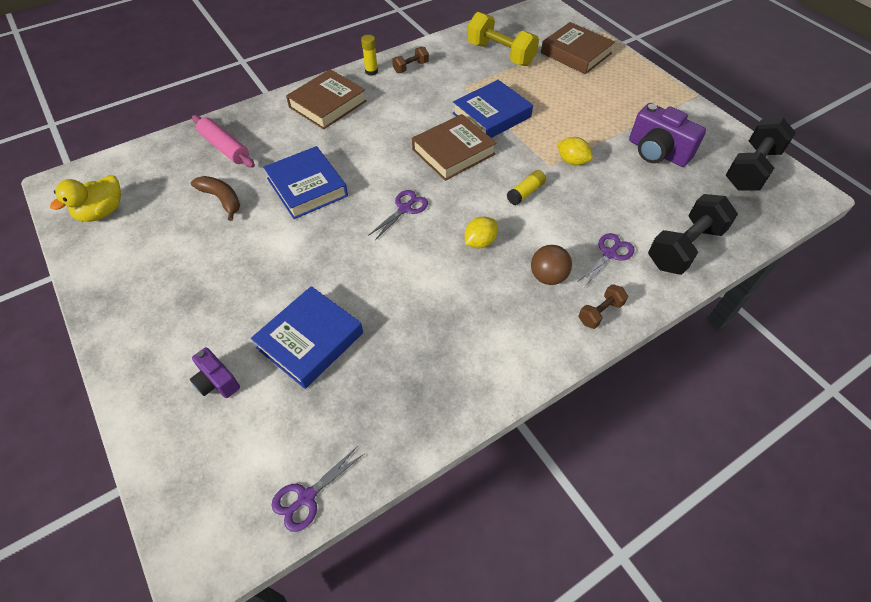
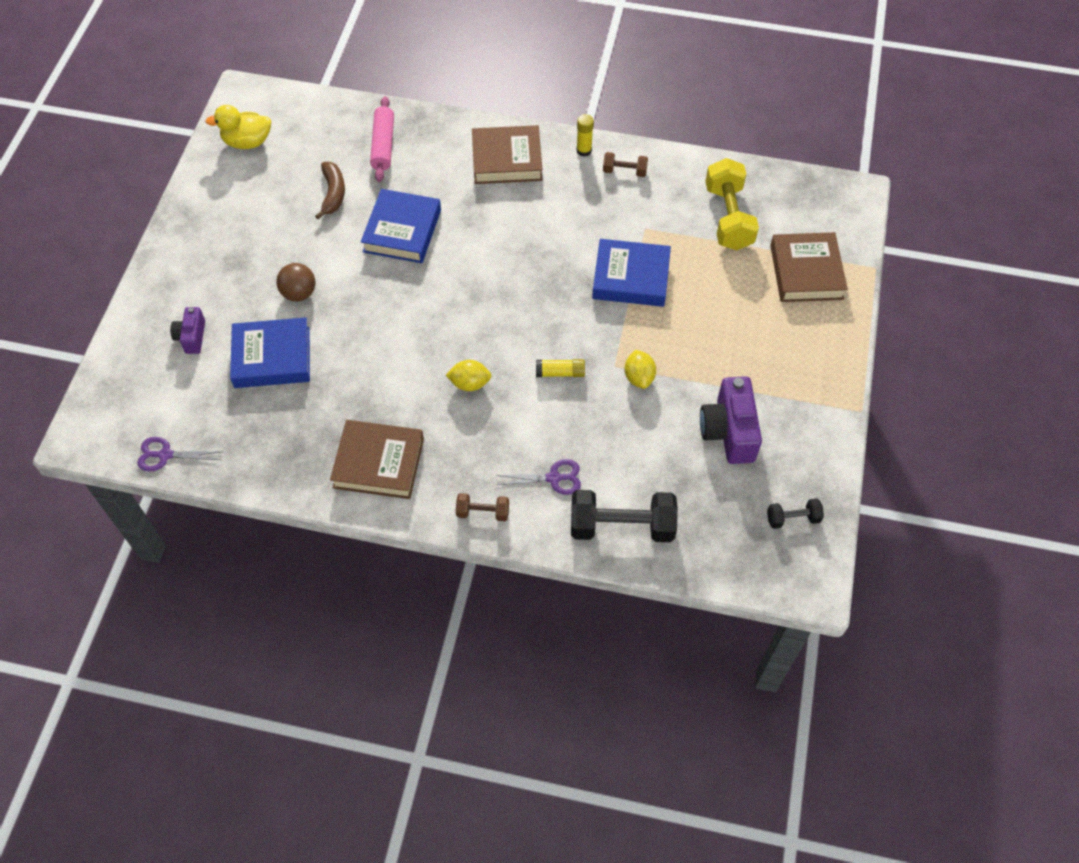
camera: 45 degrees right, 5 degrees up
(405, 209) = (450, 309): purple scissors -> none
(453, 152) = (551, 288): brown book -> brown book (379, 463)
(548, 277) = (482, 453): brown ball -> brown ball (299, 293)
(751, 169) = (792, 518): black dumbbell -> black dumbbell, size x0.50

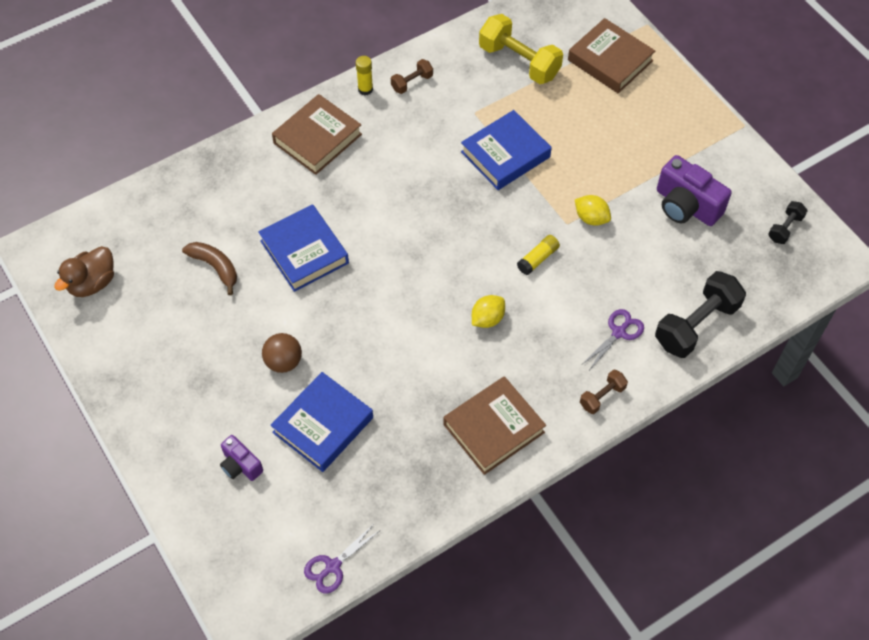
camera: 45 degrees left, 0 degrees up
(247, 142) = (92, 283): yellow duck -> brown duck
(383, 145) = (209, 200): pink rolling pin -> none

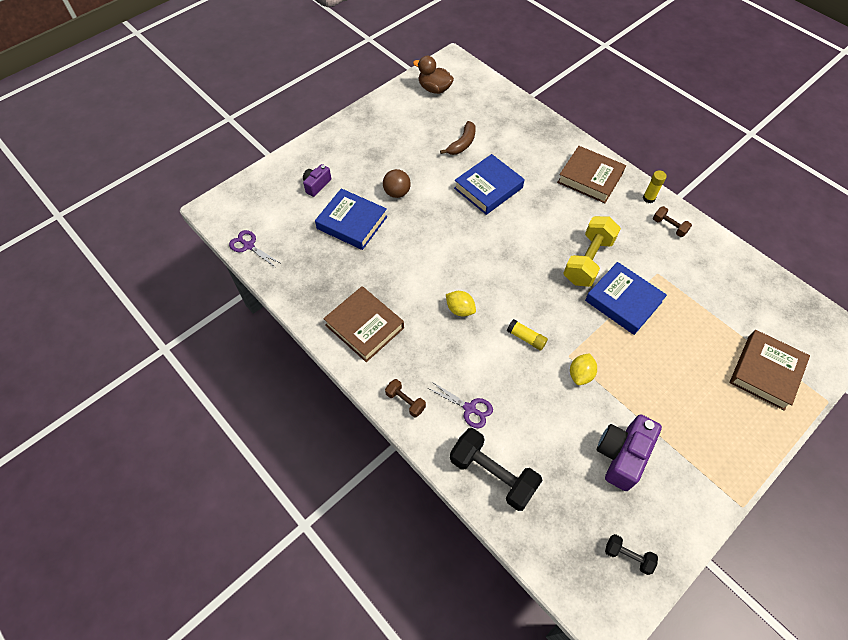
camera: 80 degrees right, 0 degrees up
(519, 62) = (727, 299): yellow dumbbell -> yellow dumbbell (588, 260)

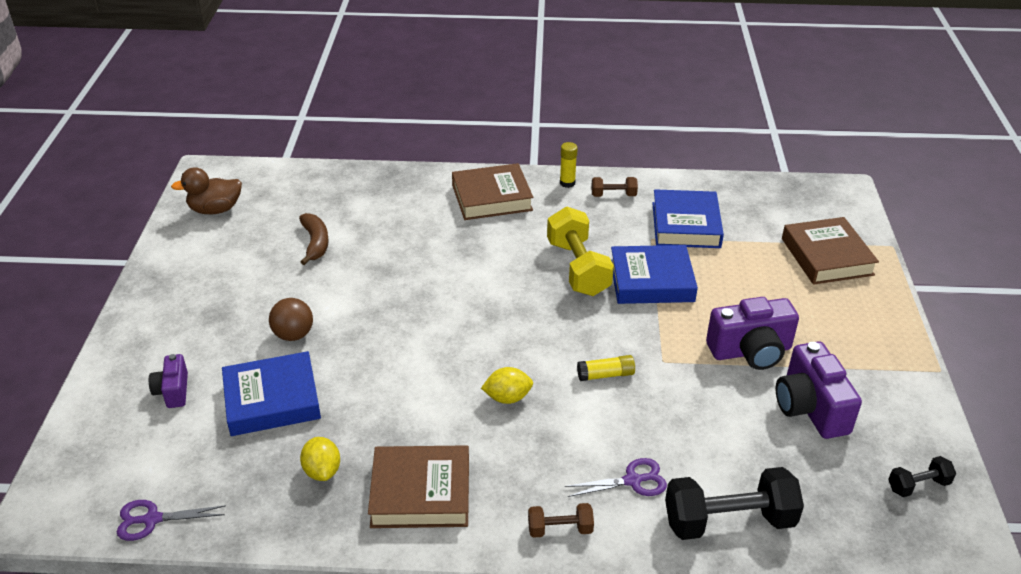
camera: 45 degrees left, 20 degrees down
(488, 188) = (397, 267): blue book -> blue book (686, 225)
(580, 374) = (693, 369): yellow lemon -> yellow lemon (322, 471)
(629, 392) = (750, 351): none -> purple camera

